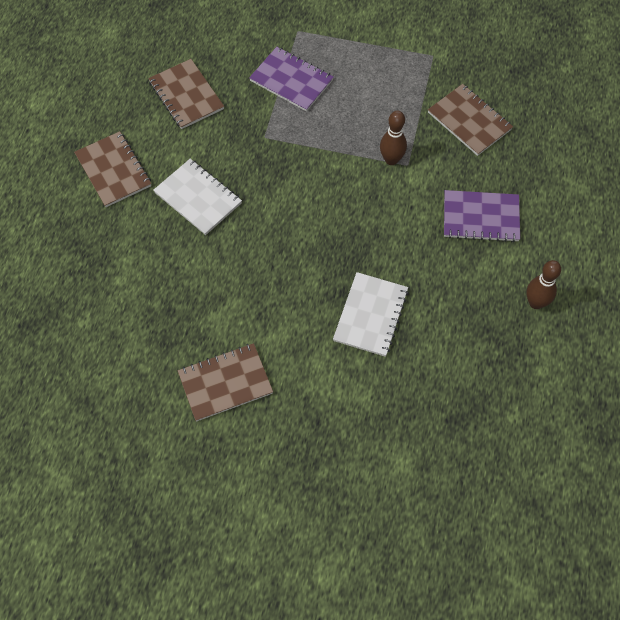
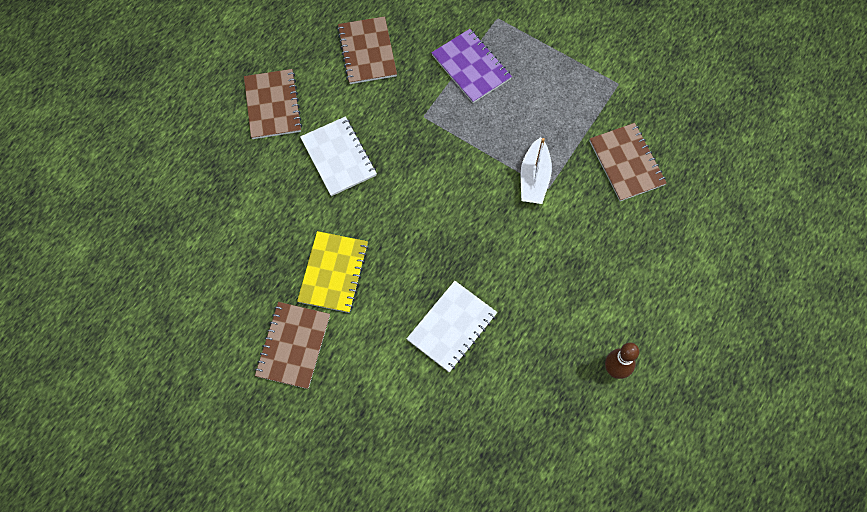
camera: 20 degrees right, 5 degrees up
(225, 383) = (293, 346): brown notebook -> brown notebook turned 75 degrees counterclockwise
(236, 304) = (333, 273): none -> yellow notebook
(391, 160) = (534, 178): brown bowling pin -> white boat
(481, 217) = (597, 265): purple notebook -> none

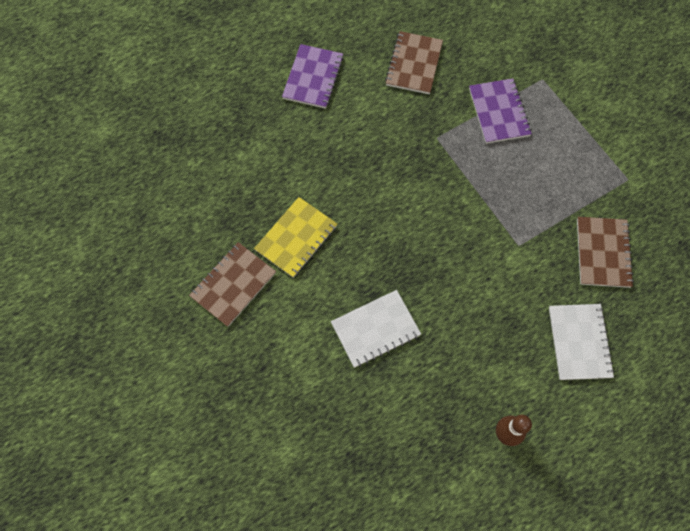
camera: 25 degrees right, 0 degrees up
(273, 105) = (313, 78): brown notebook -> purple notebook
(338, 157) = (347, 143): white notebook -> white notebook (579, 342)
(534, 178) = (510, 231): white boat -> none

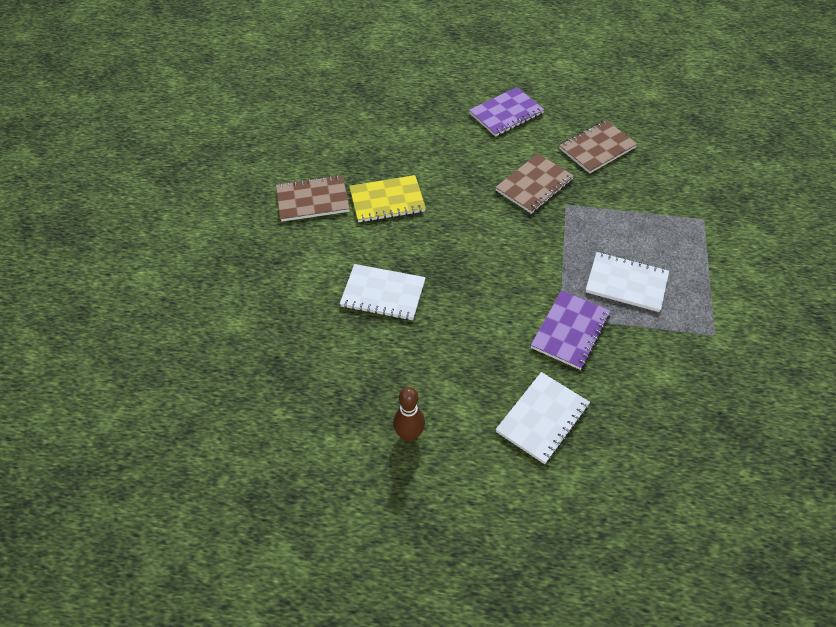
camera: 40 degrees right, 15 degrees down
(498, 112) = (638, 218): purple notebook -> purple notebook (570, 331)
(538, 179) = (626, 283): none -> white notebook
(602, 253) = (632, 370): brown notebook -> brown notebook (534, 185)

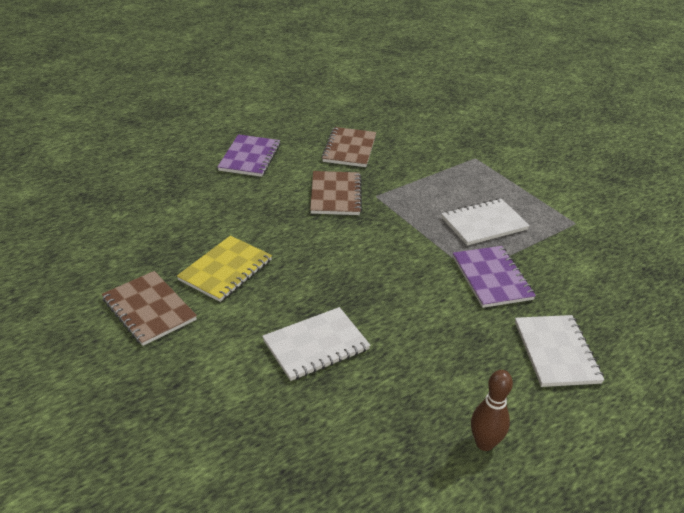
camera: 45 degrees left, 15 degrees down
(312, 200) = (149, 309): brown notebook -> brown notebook turned 75 degrees counterclockwise

